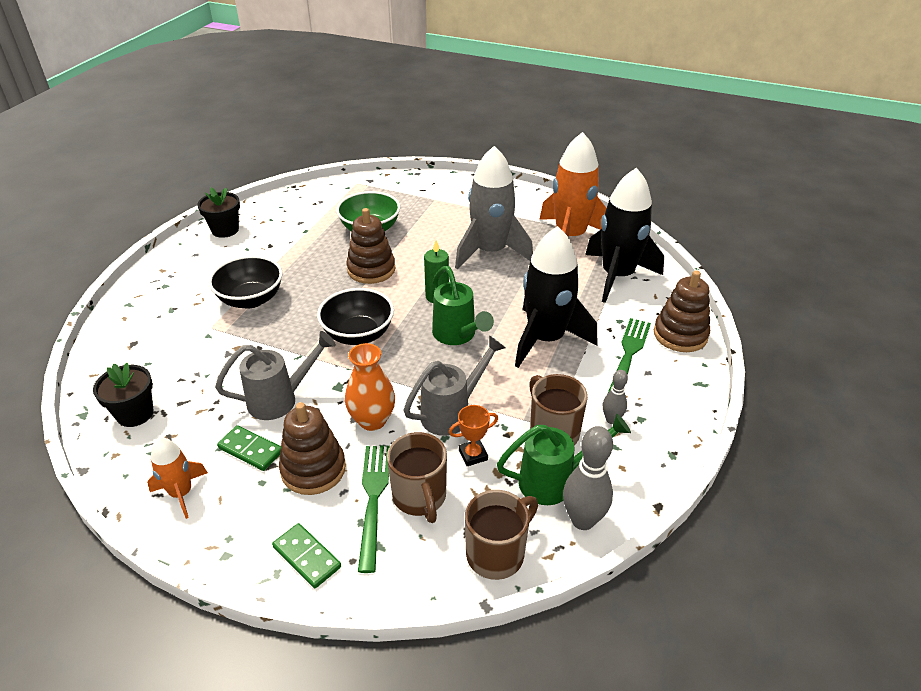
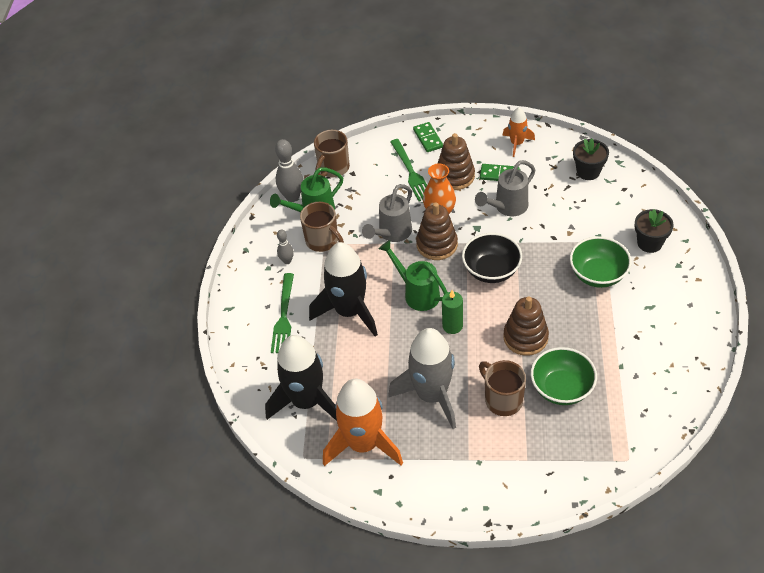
camera: 165 degrees right, 10 degrees up
(225, 230) = (695, 341): black flower pot -> black flower pot (649, 243)
(251, 299) = (598, 275): black bowl -> green bowl
(306, 557) = (428, 138): green domino -> green domino turned 45 degrees clockwise
(420, 497) = (386, 181): brown mug -> brown mug (502, 399)
(473, 455) = (367, 212): orange trophy -> none
(680, 335) = (246, 349): brown stacking toy -> brown stacking toy (437, 244)

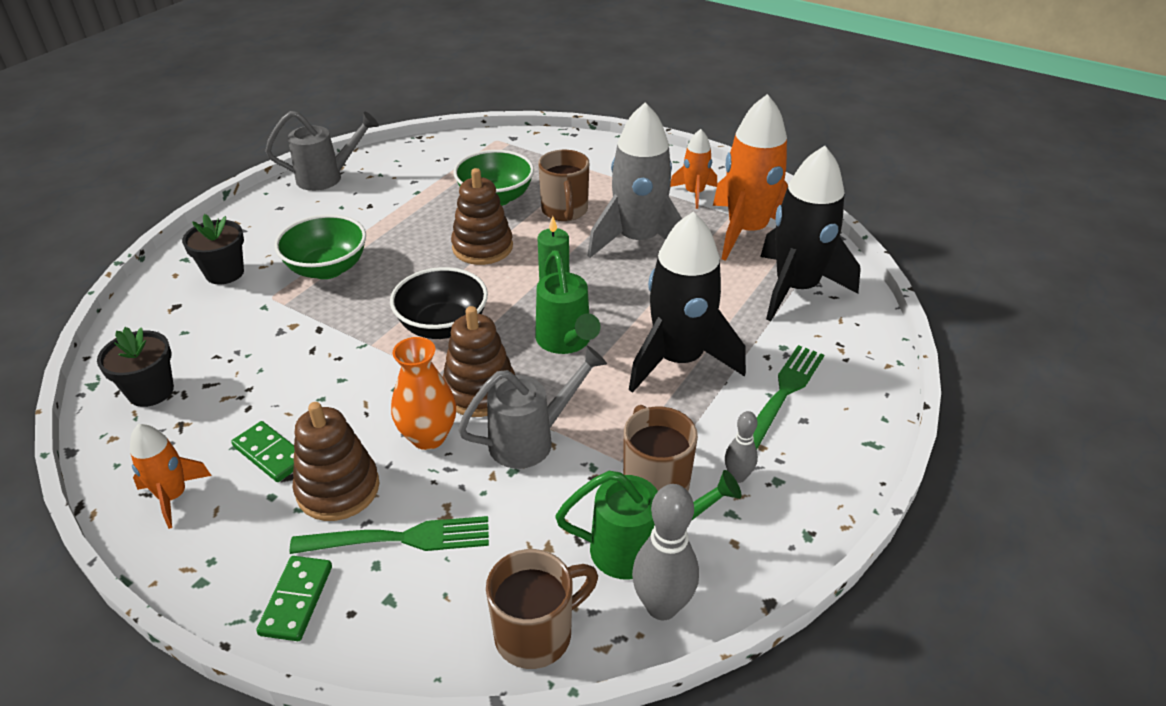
camera: 155 degrees left, 10 degrees down
(411, 172) = (400, 538): green fork -> green fork turned 75 degrees clockwise
(424, 470) = (694, 193): none -> orange rocket
(507, 207) = (325, 396): grey watering can -> grey watering can (328, 177)

